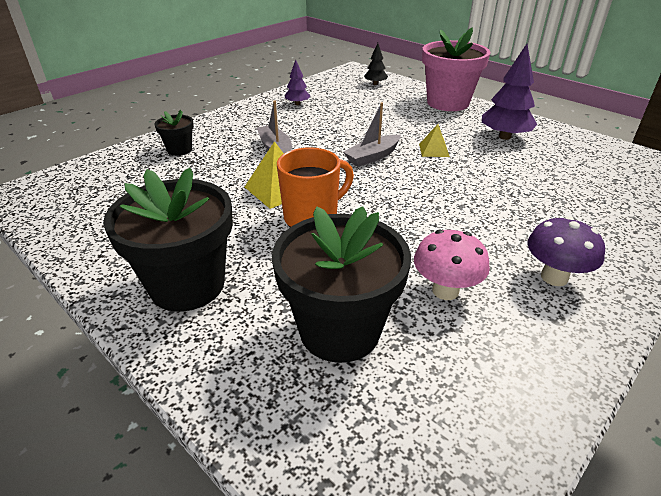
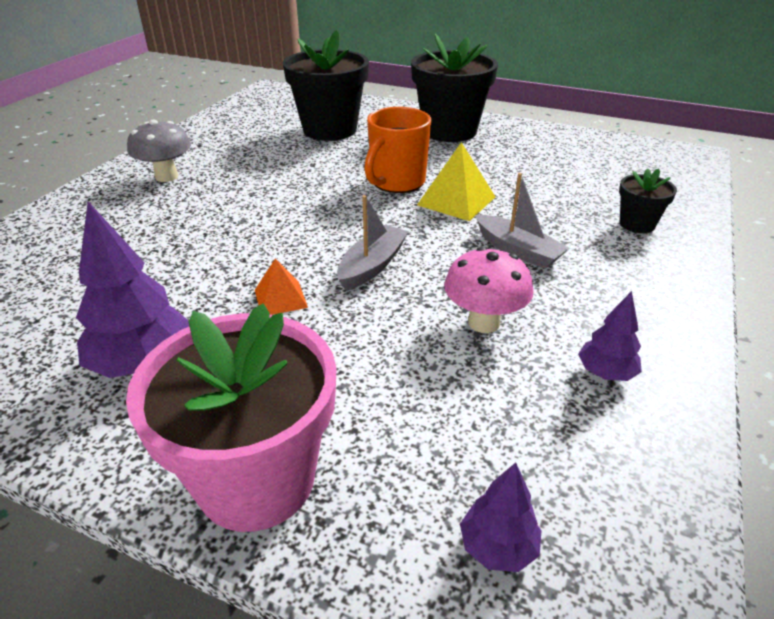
camera: 160 degrees right, 0 degrees up
(375, 84) = (497, 547): black tree -> purple tree
(434, 150) = (280, 298): yellow pyramid -> orange pyramid
(445, 290) = (260, 156): pink mushroom -> pink mushroom (483, 322)
(554, 277) = (166, 176): purple mushroom -> grey mushroom

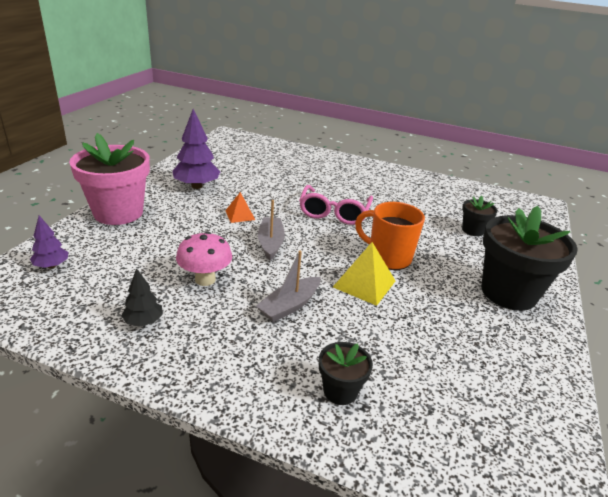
camera: 85 degrees right, 5 degrees down
(166, 176) = (370, 177): grey mushroom -> none
(279, 211) = (334, 213): none -> pink glasses
(330, 130) = (473, 230): black flower pot -> black flower pot, size x0.48
(372, 266) = (270, 243): grey boat -> grey boat turned 120 degrees counterclockwise
(605, 373) = (144, 322): purple tree -> black tree

